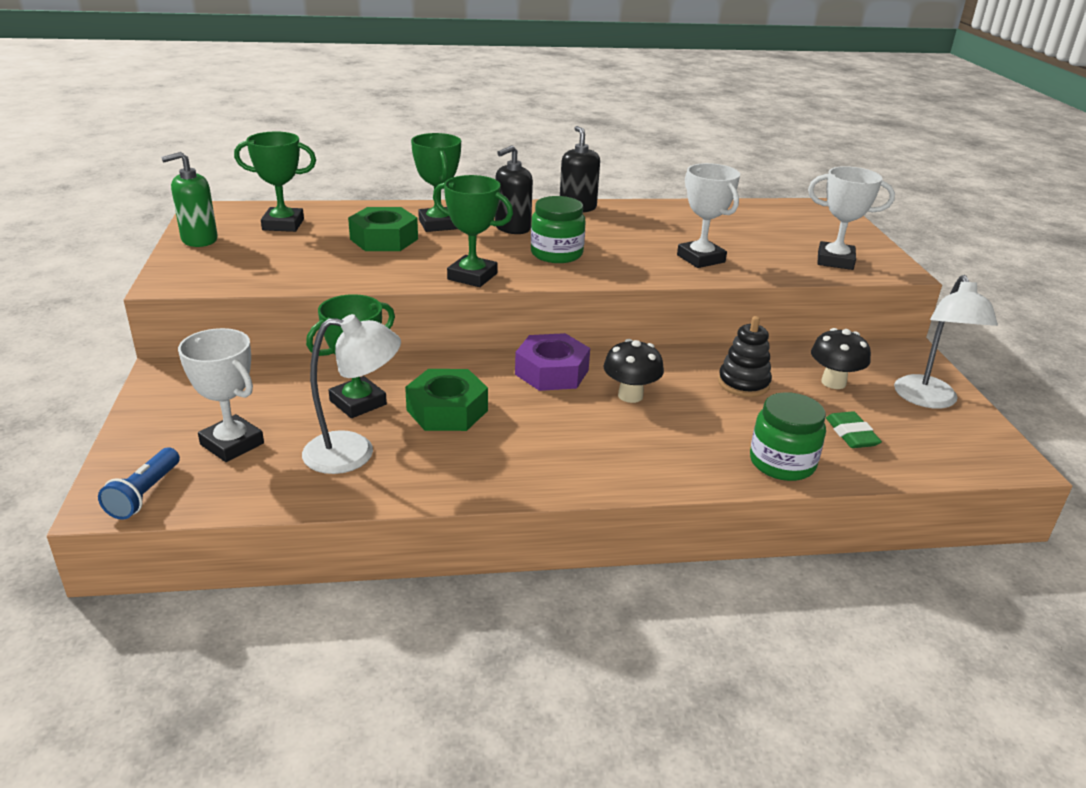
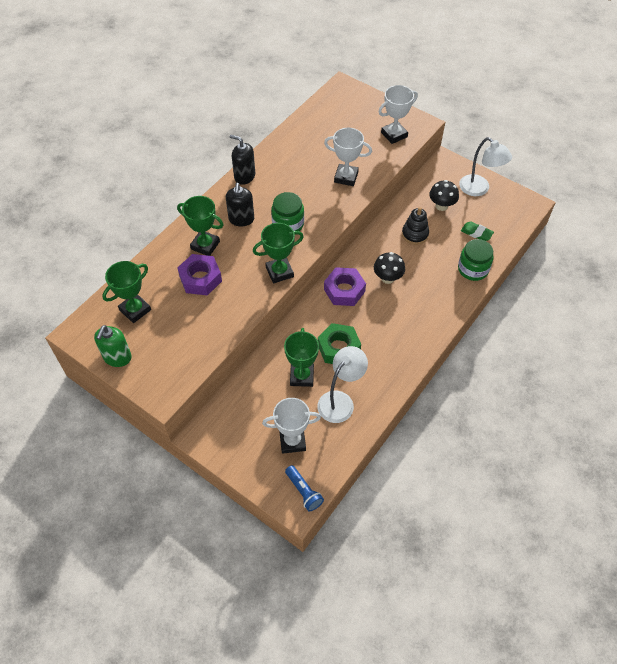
camera: 45 degrees left, 25 degrees up
(384, 239) = (200, 279): green nut -> purple nut

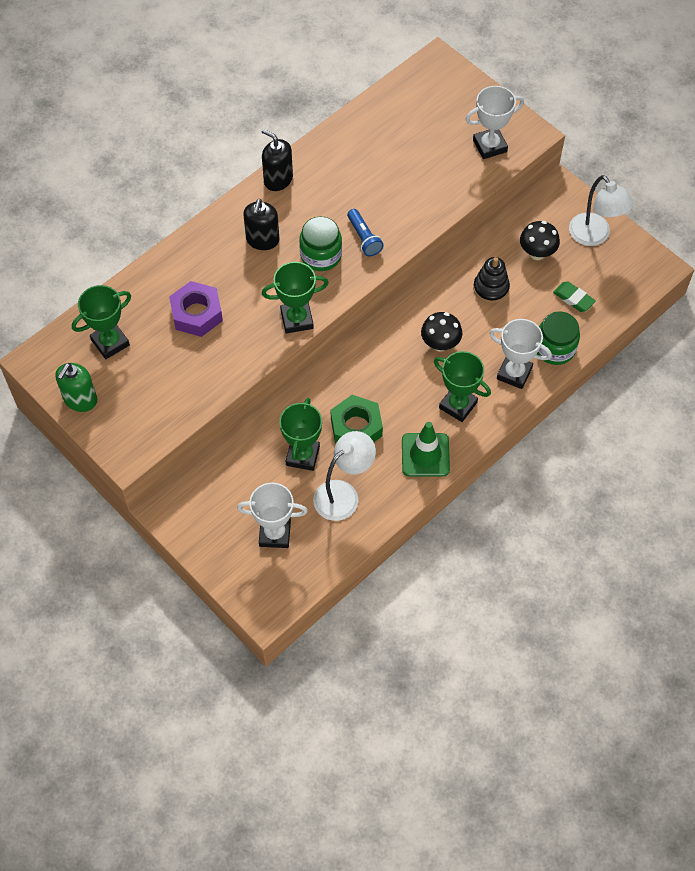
camera: 10 degrees right, 5 degrees up
(205, 245) = (210, 269): green trophy -> green trophy (458, 405)
(304, 491) = (276, 596): blue flashlight -> blue flashlight (364, 238)
(344, 290) = (380, 352): purple nut -> none
(346, 177) = (410, 200): white trophy -> white trophy (514, 373)
(397, 361) = (425, 455): none -> green traffic cone

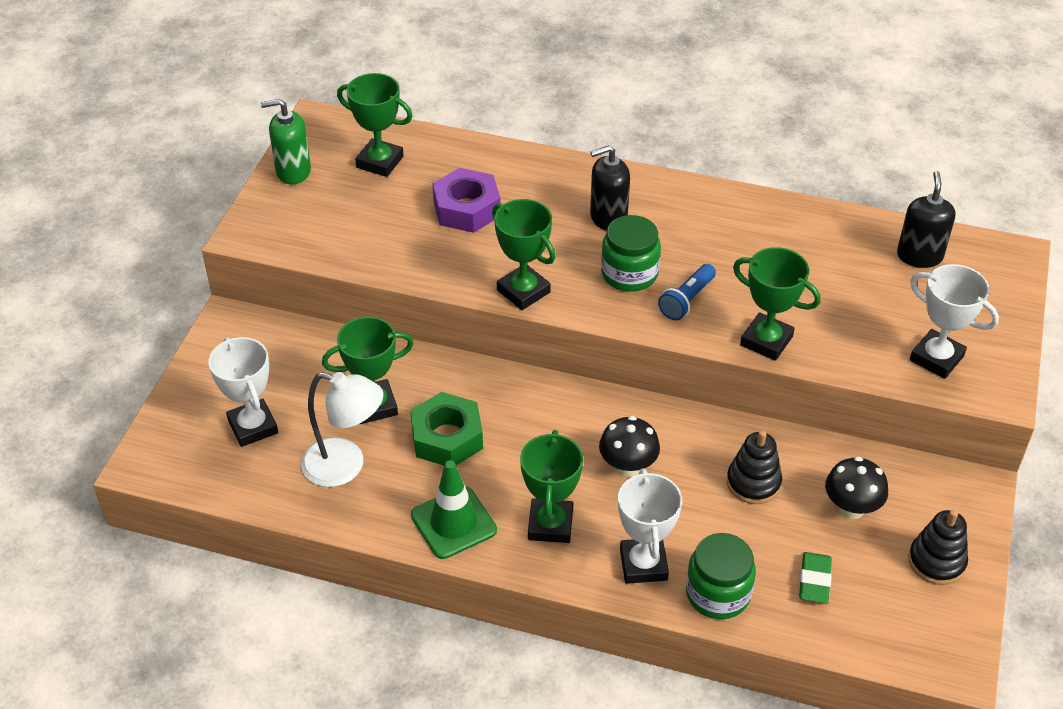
camera: 60 degrees right, 15 degrees down
(278, 179) = (702, 195): black soap dispenser -> black soap dispenser (919, 256)
(423, 217) = (766, 341): none -> green trophy
(594, 236) = (936, 561): white lamp -> black stacking toy

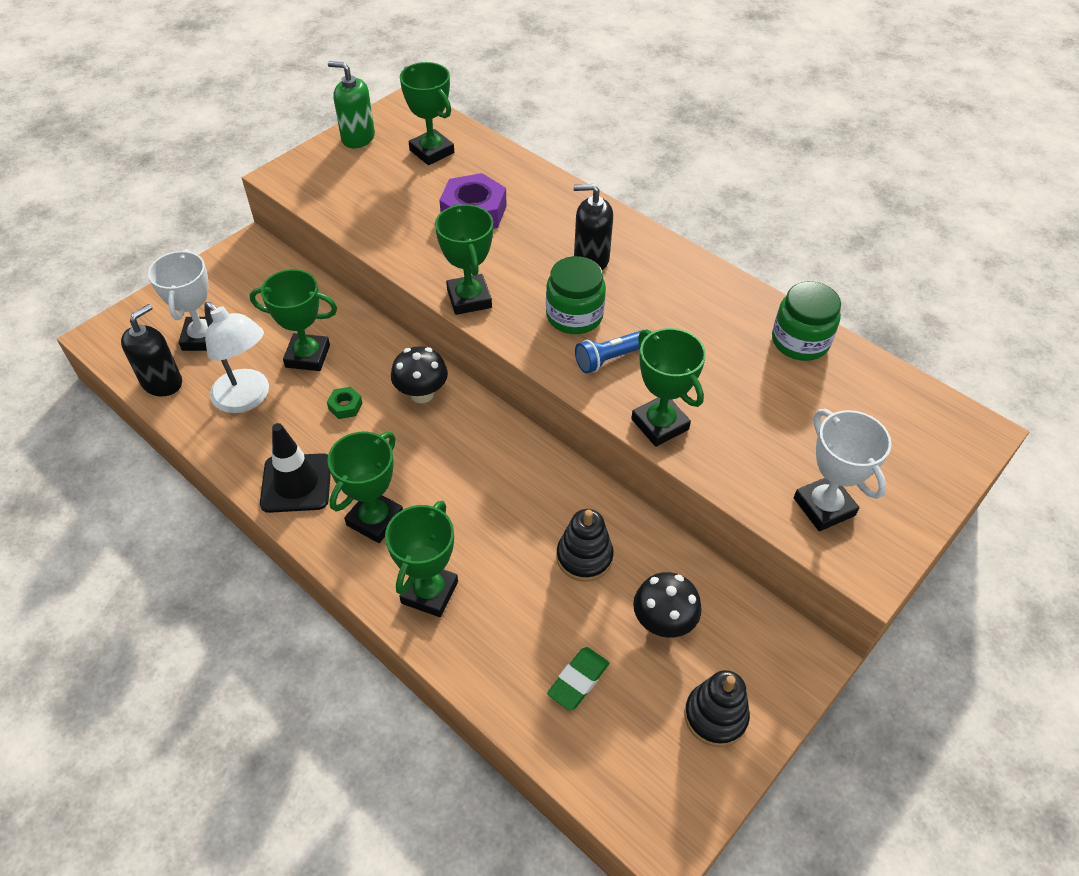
camera: 25 degrees right, 5 degrees up
(447, 438) = (345, 406): green nut -> green nut, size x0.46
(453, 523) = (296, 483): green traffic cone -> black traffic cone
(627, 467) = (479, 494): black mushroom -> black mushroom (422, 394)
(643, 564) = (429, 592): white trophy -> green trophy
(718, 593) = (477, 651): green jar -> green jar (800, 341)
(919, 256) = (872, 397): black soap dispenser -> black soap dispenser (162, 382)

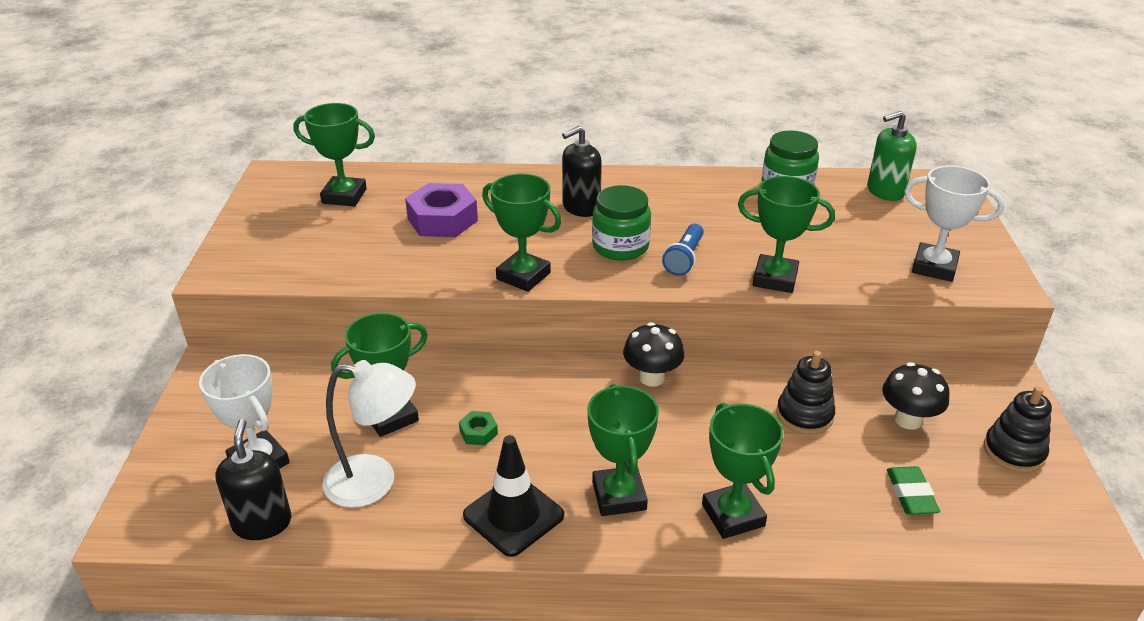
camera: 40 degrees left, 15 degrees down
(358, 138) = (257, 215): green soap dispenser -> green soap dispenser (885, 191)
(422, 394) = (533, 385): black mushroom -> black mushroom (652, 378)

